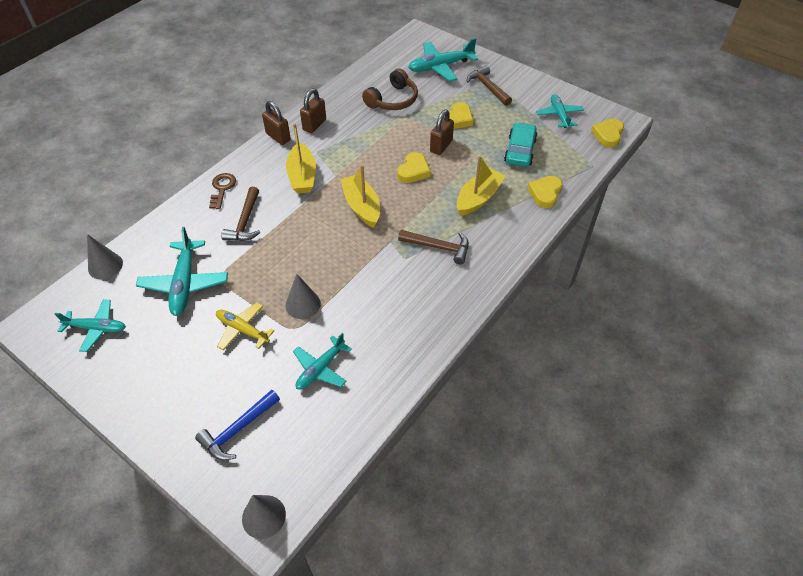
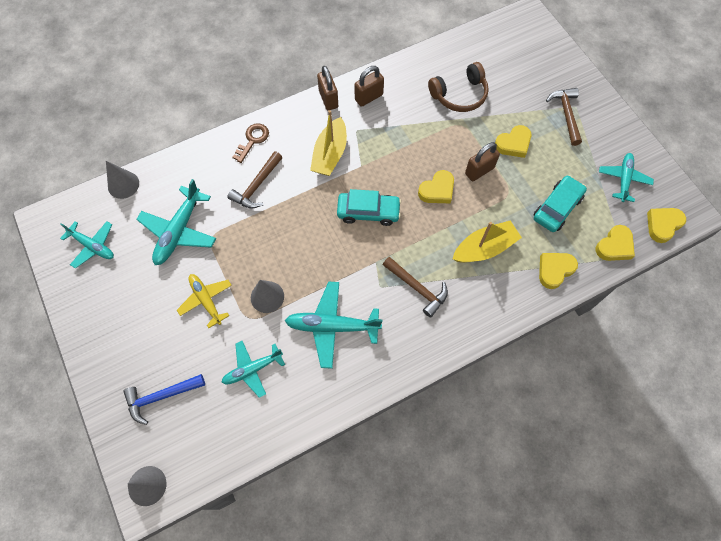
camera: 25 degrees right, 15 degrees up
(362, 206) = (368, 212): yellow boat -> turquoise car
(440, 67) = (529, 69): turquoise plane -> turquoise plane (332, 326)
(581, 161) = (614, 246): none -> yellow heart

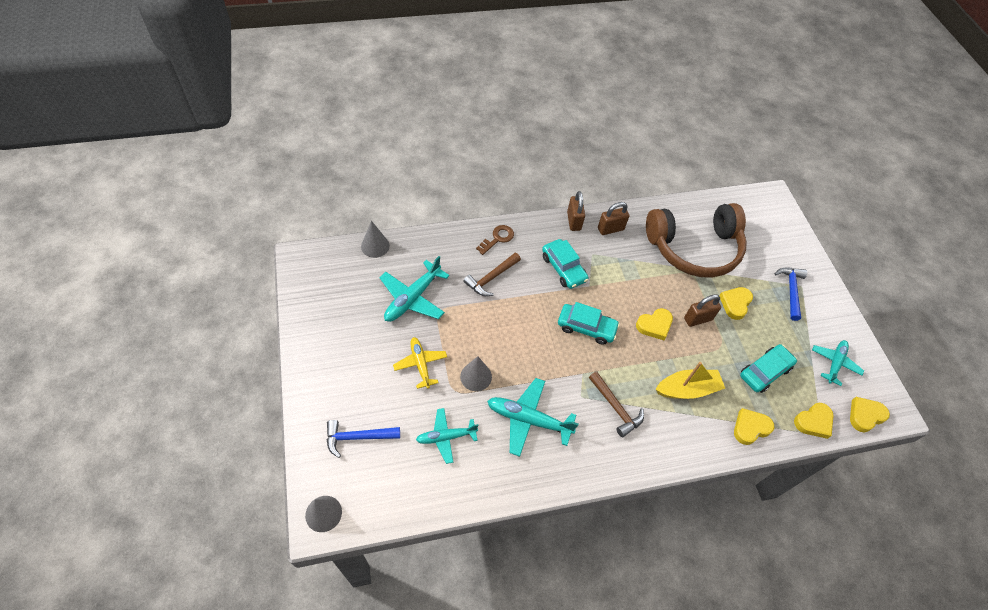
camera: 10 degrees right, 10 degrees down
(93, 246) = (334, 290): turquoise plane -> none
(330, 154) = (563, 268): yellow boat -> turquoise car
(459, 95) = (694, 248): brown headphones -> brown headphones, size x1.79
(513, 144) = (735, 304): yellow heart -> yellow heart turned 135 degrees clockwise
(566, 114) = (791, 291): brown hammer -> blue hammer

